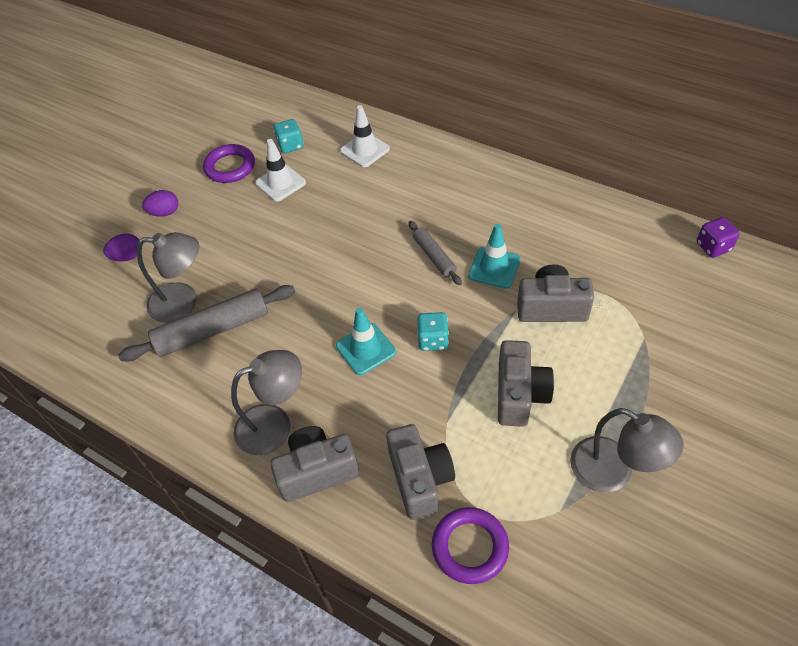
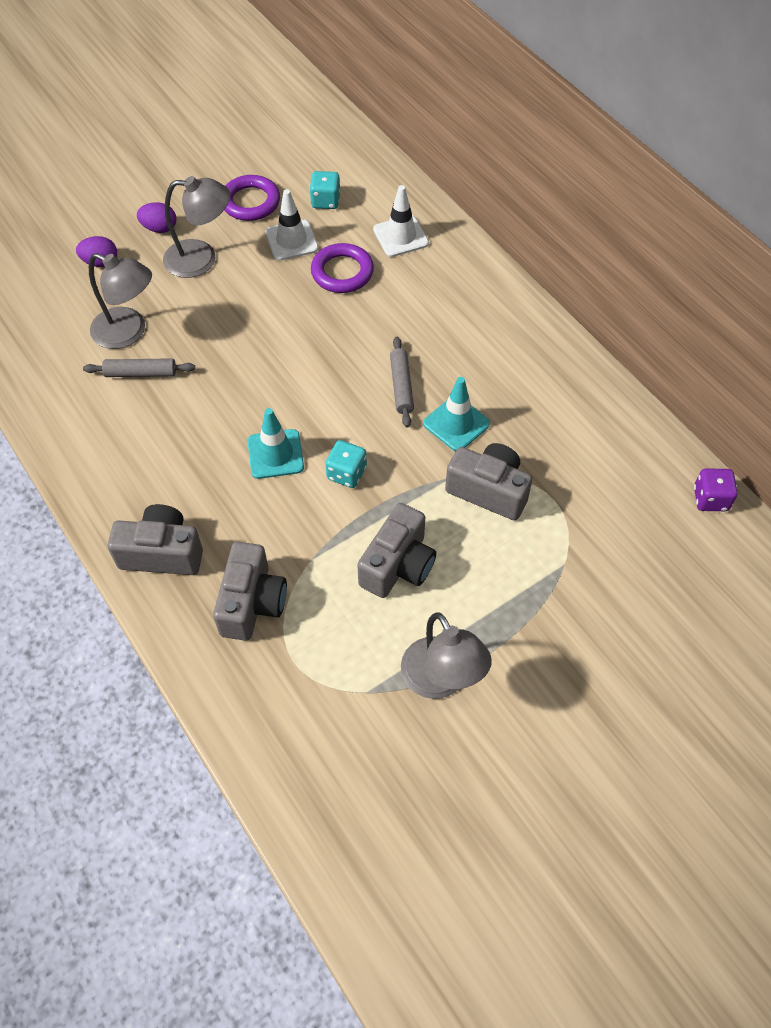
camera: 20 degrees right, 5 degrees up
(212, 330) = (141, 373): grey rolling pin -> grey rolling pin, size x0.57
(275, 424) = (148, 491): grey lamp -> grey lamp (201, 259)
(470, 547) = (260, 686): purple ring -> purple ring (342, 272)

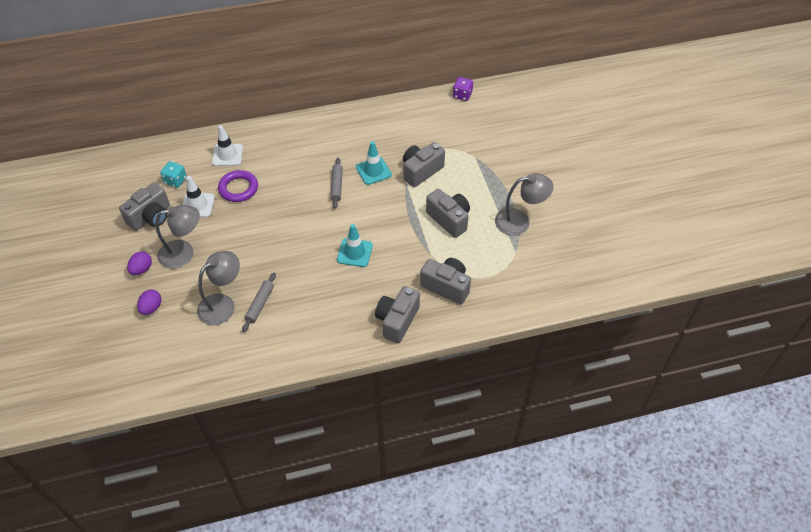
camera: 70 degrees left, 5 degrees down
(201, 259) = (184, 253): grey lamp -> grey lamp turned 60 degrees clockwise
(250, 202) = (151, 217): purple ring -> grey camera
(346, 473) = (383, 225): turquoise dice -> none
(401, 386) = (337, 186): grey rolling pin -> grey rolling pin turned 75 degrees clockwise

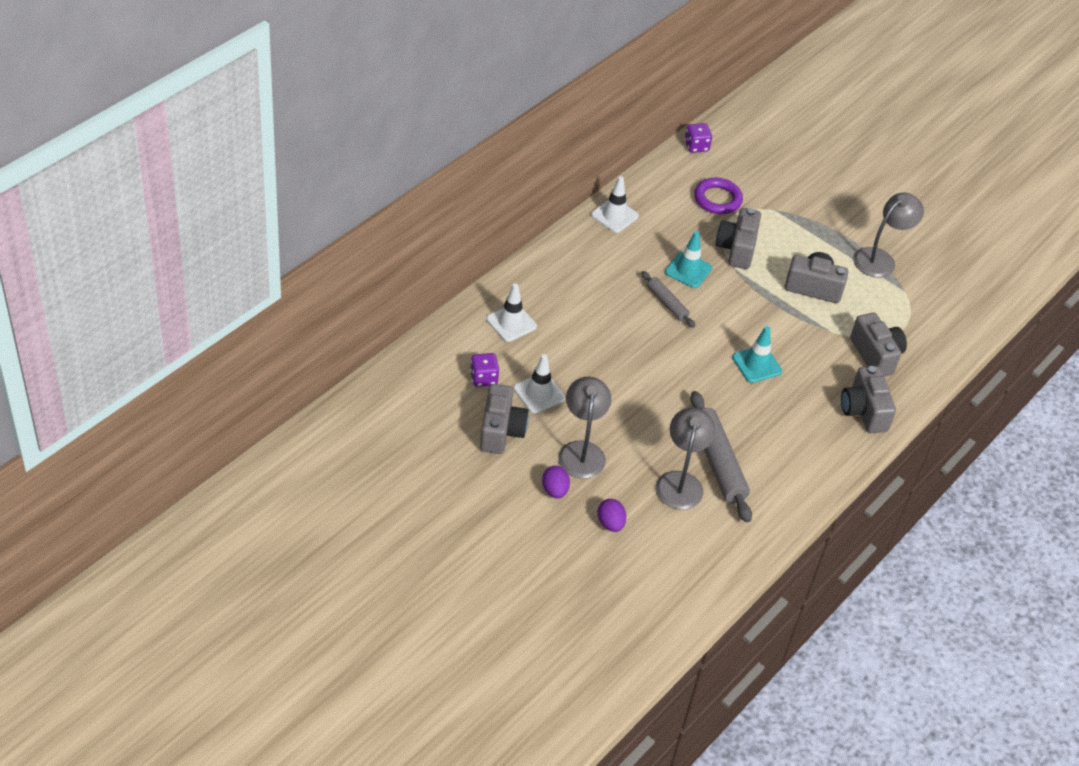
camera: 40 degrees left, 5 degrees down
(175, 181) = (483, 378): turquoise dice -> purple dice
(184, 253) = (581, 451): grey lamp -> grey lamp turned 45 degrees counterclockwise
(238, 188) = (564, 354): purple ring -> purple ring (717, 199)
(260, 304) = (718, 463): grey rolling pin -> grey rolling pin, size x1.77
(361, 117) = (614, 215): none -> white traffic cone
(446, 286) = (875, 355): grey camera -> grey camera turned 75 degrees clockwise

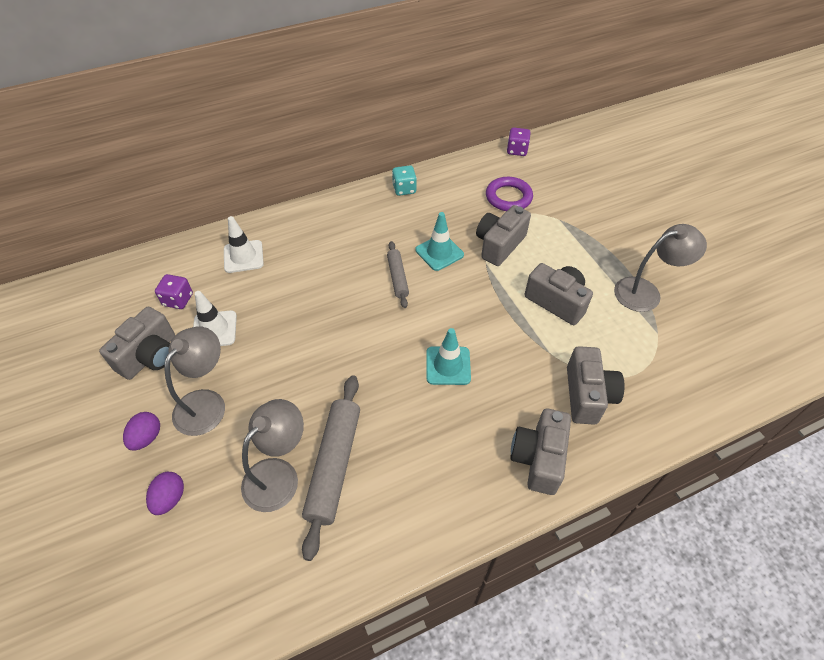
camera: 30 degrees right, 5 degrees up
(614, 215) = (404, 189): white traffic cone -> turquoise dice

